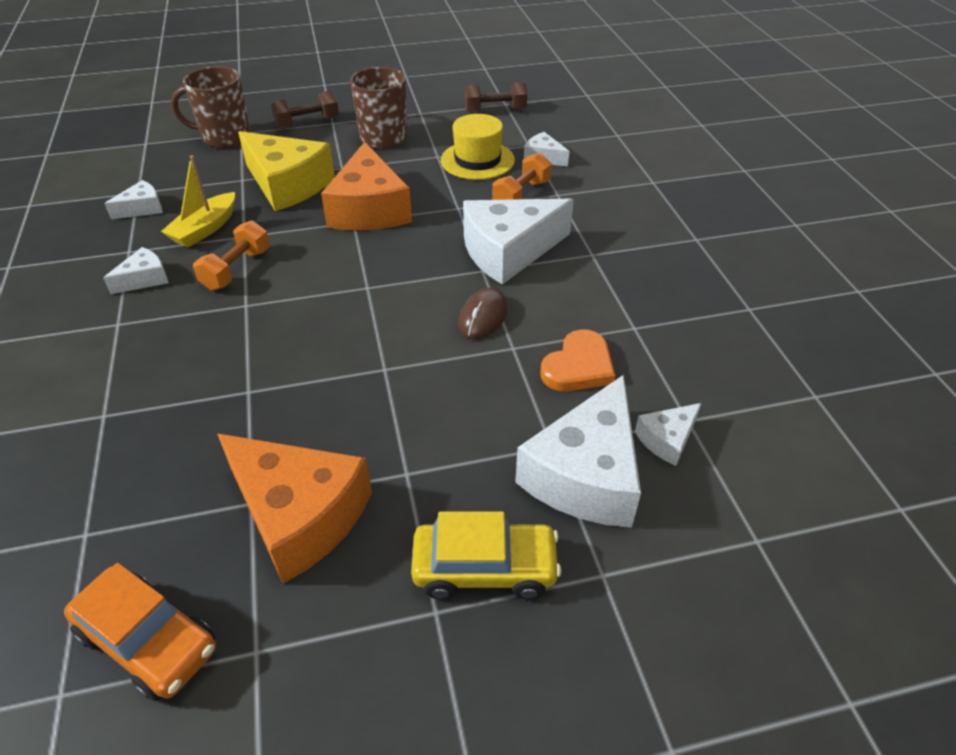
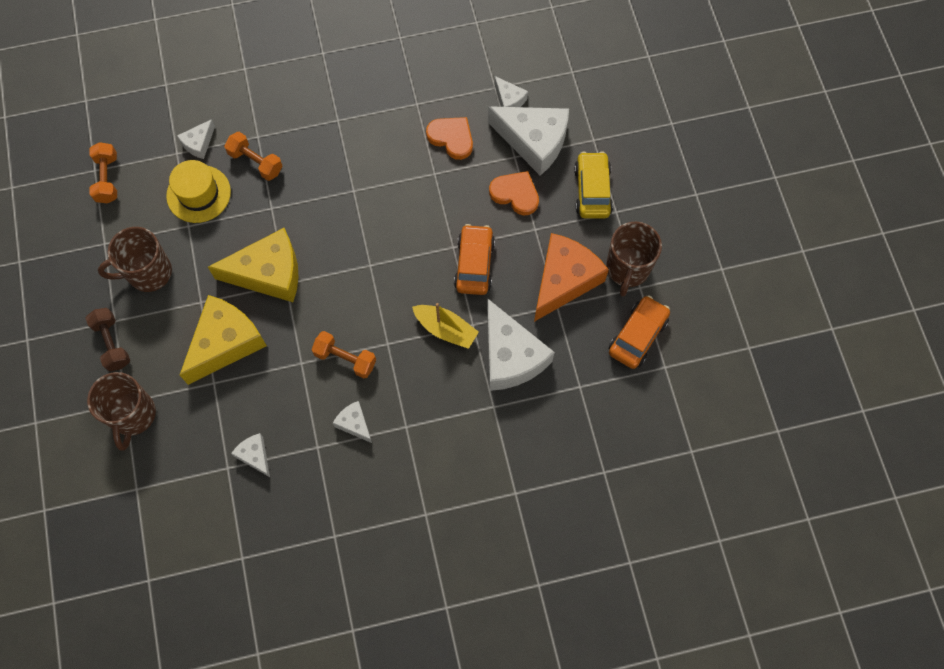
camera: 90 degrees left, 25 degrees up
(205, 229) = (289, 395): yellow boat -> yellow boat (445, 329)
(301, 628) = (627, 269): none -> brown mug
(351, 393) = (474, 264): none -> orange car
(369, 209) = (268, 273): orange cheese -> yellow cheese
(477, 446) = (515, 194): none -> orange heart
(483, 316) = (404, 190): brown mouse -> none
(495, 110) = (107, 179): brown dumbbell -> orange dumbbell
(509, 251) = (331, 173): white cheese -> white cheese (510, 356)

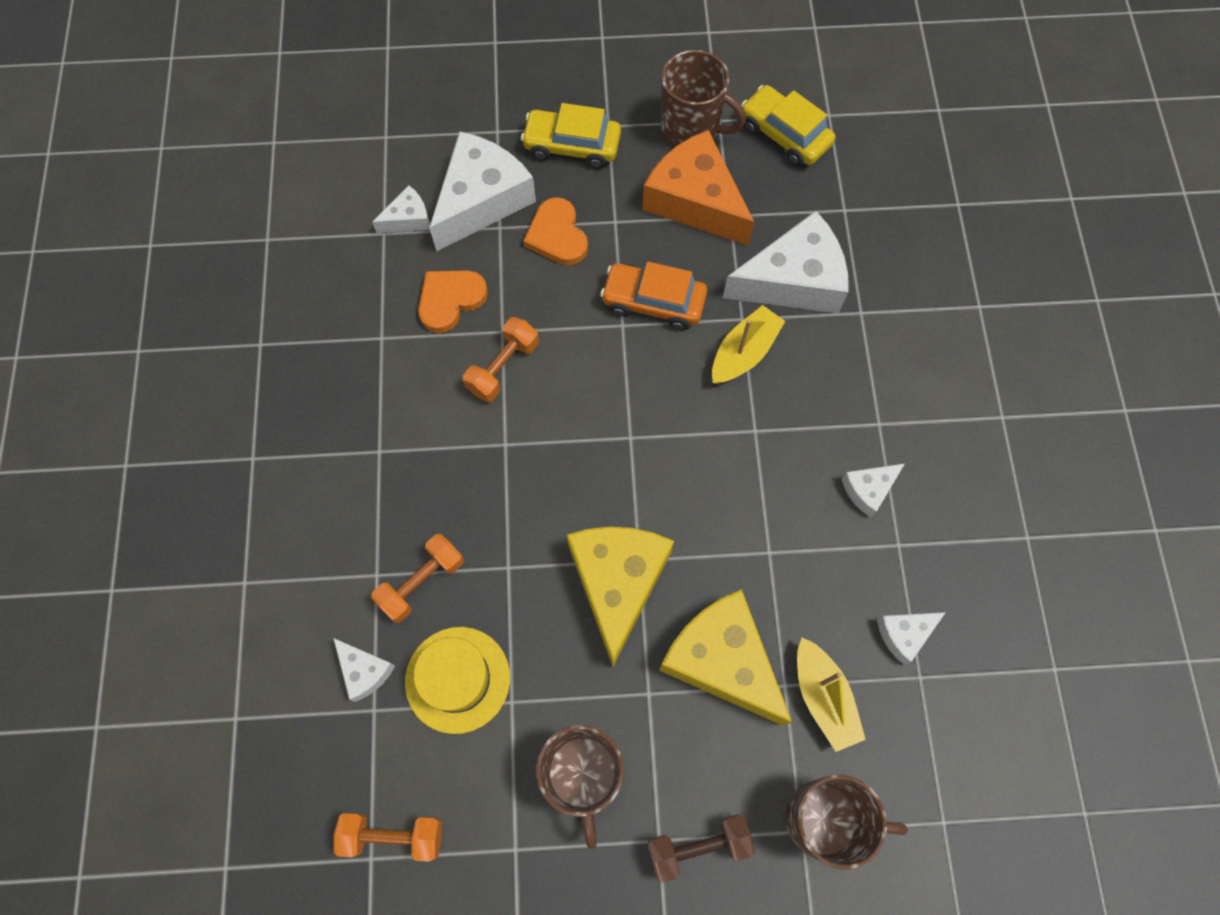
camera: 80 degrees left, 0 degrees up
(208, 407) = (823, 697): none -> yellow boat
(345, 359) = (770, 489): orange dumbbell -> orange dumbbell (503, 367)
(515, 194) = (557, 235): orange heart -> orange heart turned 60 degrees counterclockwise
(637, 336) = (784, 135): orange car -> yellow car

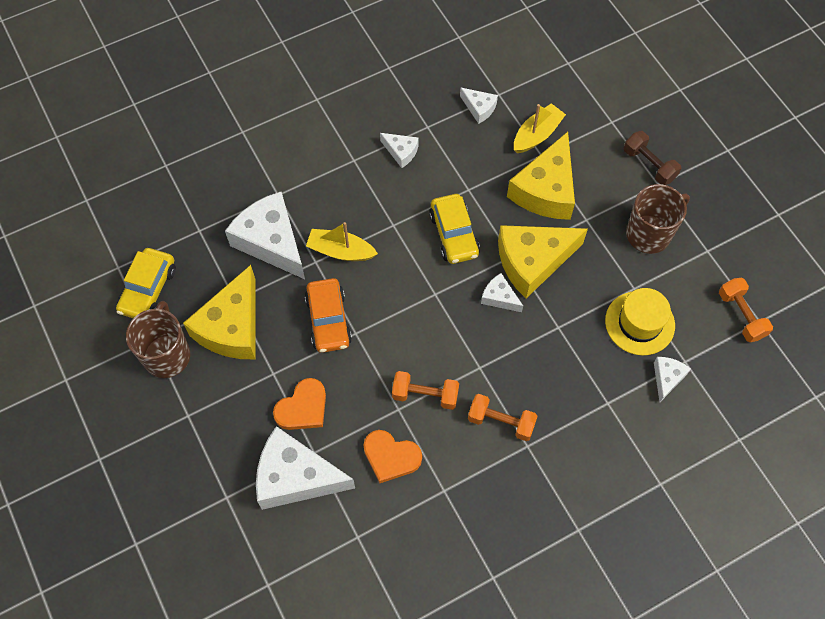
camera: 115 degrees left, 5 degrees down
(408, 219) = (336, 524): white cheese -> white cheese (499, 297)
(422, 582) = (596, 372): orange dumbbell -> orange dumbbell (501, 422)
(572, 146) = (218, 433): yellow car -> yellow car (454, 234)
(695, 201) = (232, 327): orange cheese -> yellow cheese
(824, 819) = (599, 113): brown mug -> none

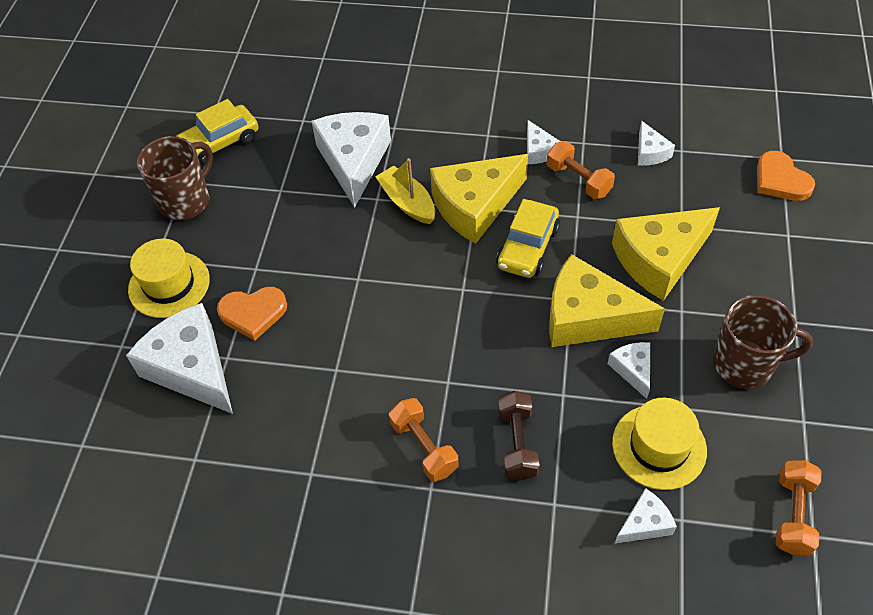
camera: 40 degrees right, 10 degrees down
(218, 428) = (169, 284): none -> yellow hat
(232, 327) = (257, 210): yellow cheese -> yellow cheese (475, 206)
(328, 320) = (343, 254): orange car -> none
(391, 457) = (290, 408): orange heart -> orange heart (780, 180)
(425, 395) = (372, 373): orange dumbbell -> orange dumbbell (578, 180)
(499, 297) = (524, 330): white cheese -> white cheese (633, 370)
(537, 135) = (692, 205): yellow boat -> none
(649, 165) = (799, 297): brown dumbbell -> brown dumbbell (517, 443)

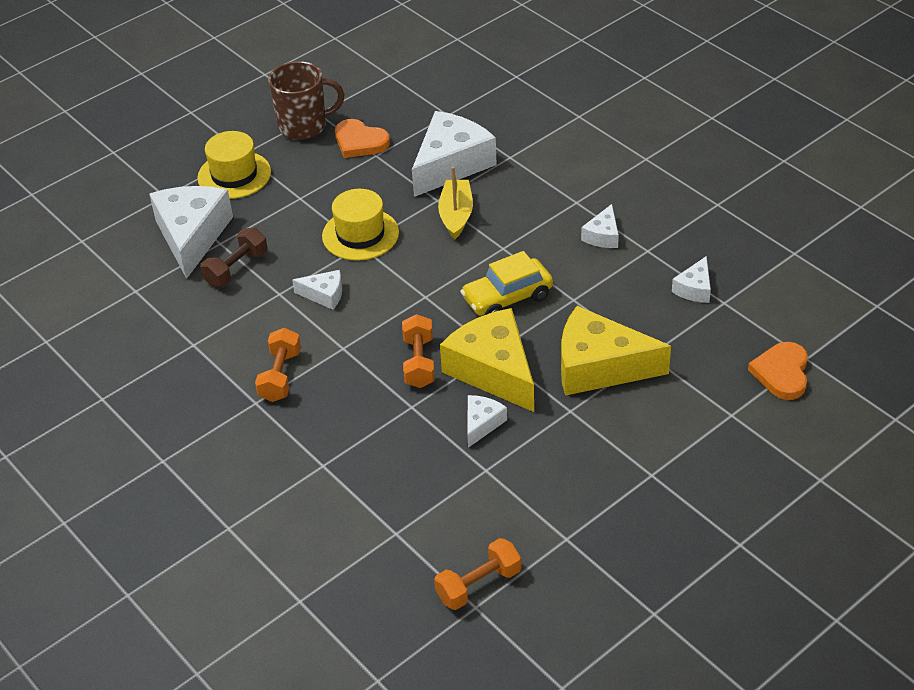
camera: 40 degrees right, 10 degrees down
(220, 143) = (370, 99): yellow car -> none
(253, 313) = (267, 225): orange heart -> orange heart (360, 142)
(475, 206) = (503, 246): yellow cheese -> none
(517, 443) = (343, 414): brown dumbbell -> brown dumbbell (236, 269)
(578, 180) = (608, 275): orange dumbbell -> orange dumbbell (419, 362)
(644, 523) = (368, 517): white cheese -> white cheese (324, 295)
(659, 446) = (438, 481): yellow hat -> yellow hat (360, 234)
(744, 364) = (571, 475): brown mug -> none

